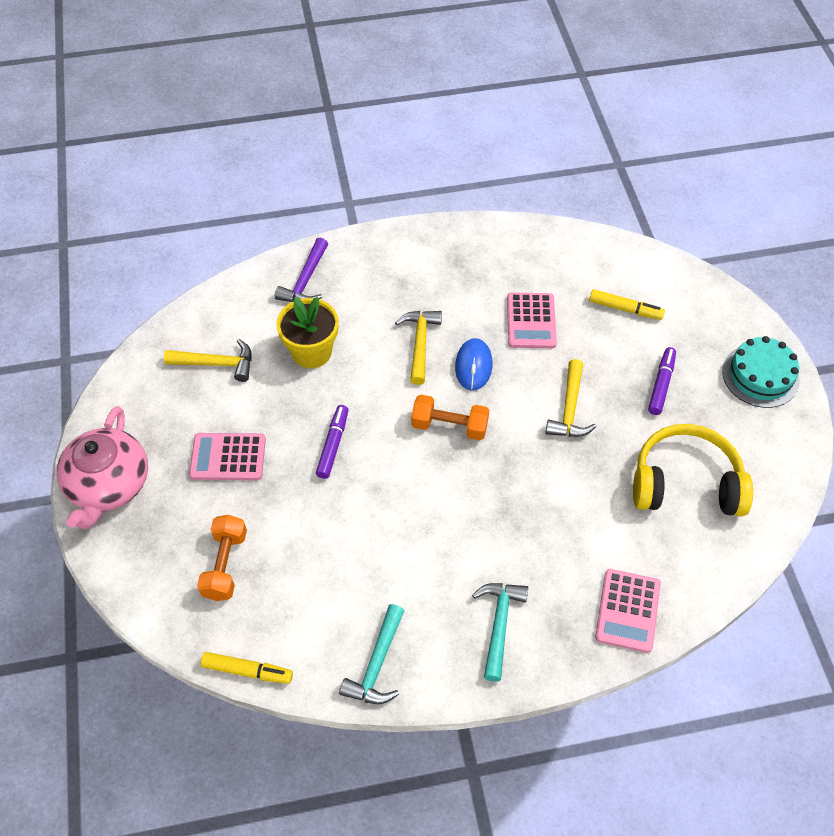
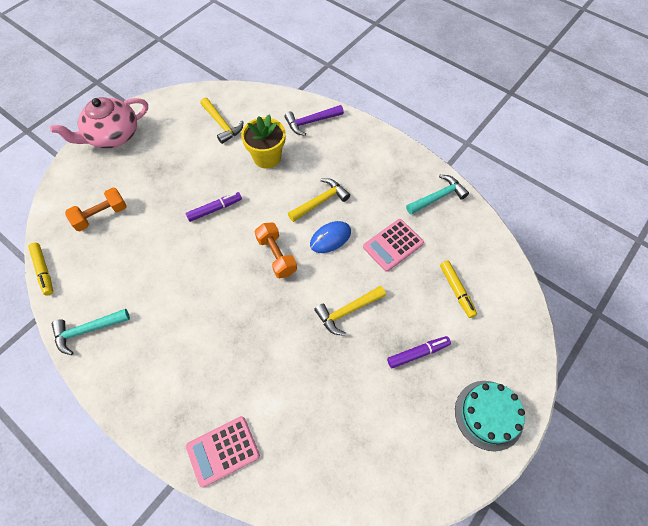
camera: 50 degrees right, 5 degrees up
(228, 457) = (168, 170): pink calculator -> none
(499, 625) = (158, 378): turquoise hammer -> turquoise hammer (438, 197)
(685, 483) = (352, 422): yellow headphones -> none

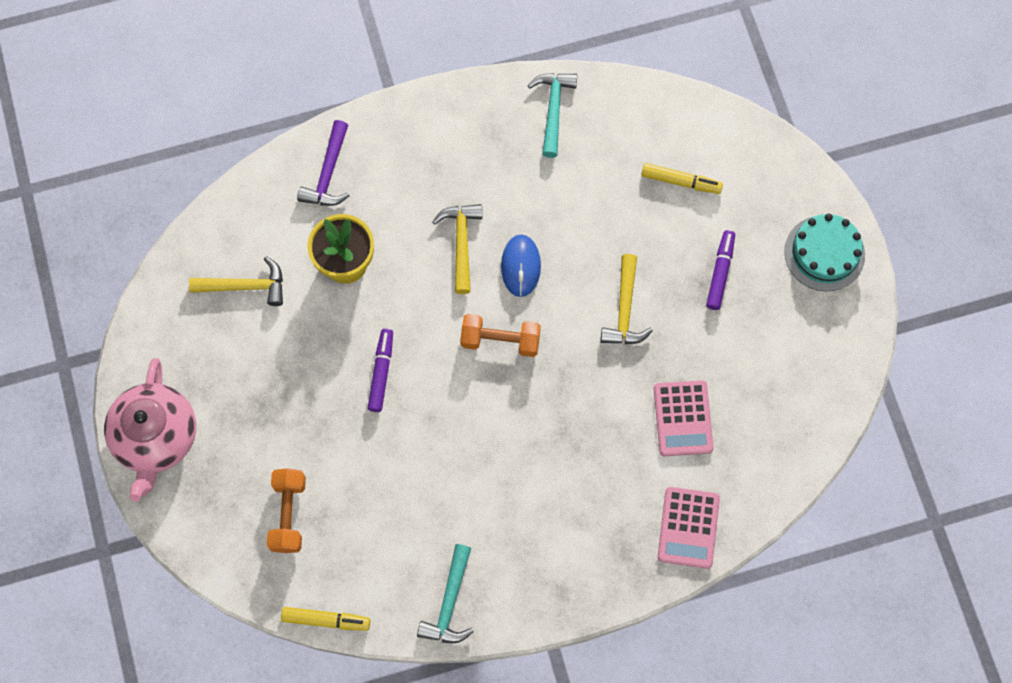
camera: 55 degrees left, 10 degrees up
(393, 245) = (579, 205): pink calculator -> pink calculator (683, 418)

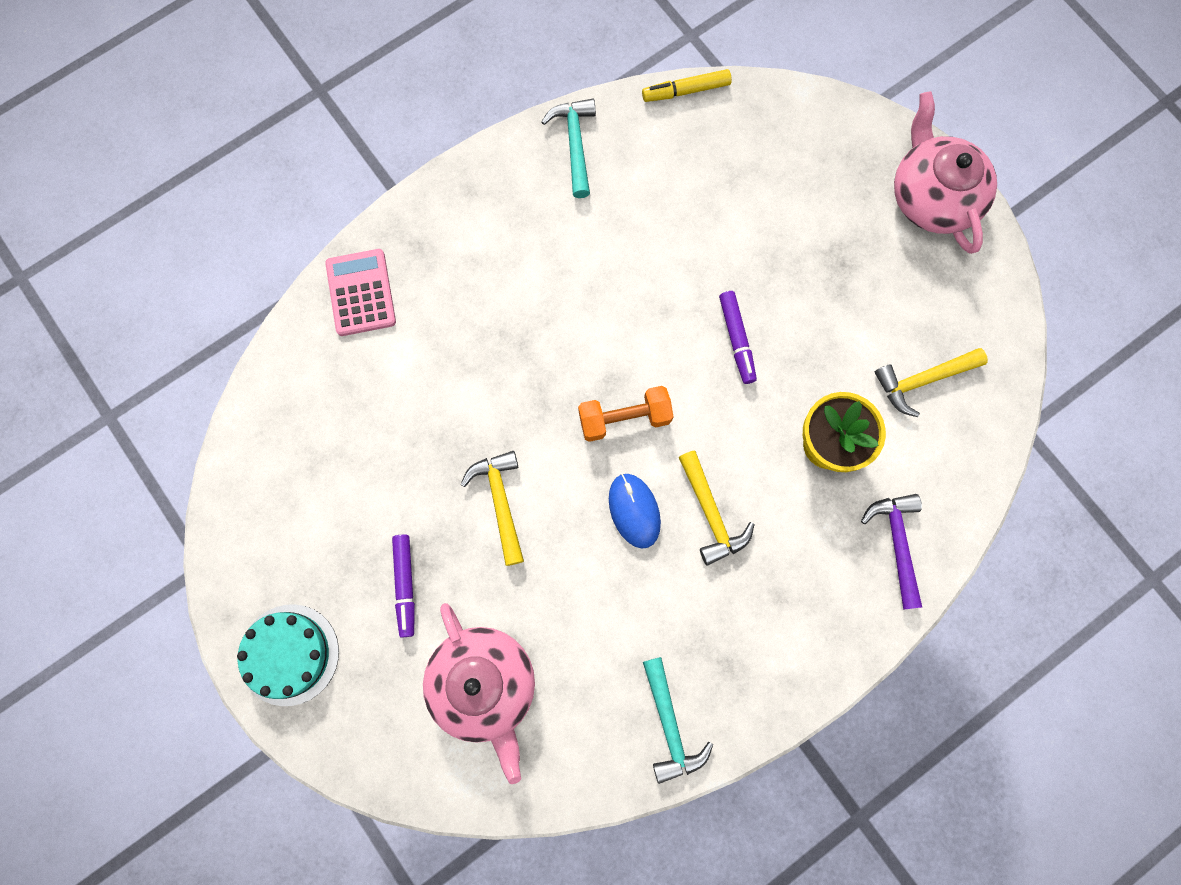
camera: 160 degrees right, 5 degrees up
(288, 514) = (766, 170): orange dumbbell -> none
(681, 182) = (484, 685): yellow marker -> pink teapot
(683, 418) = (399, 402): pink calculator -> none

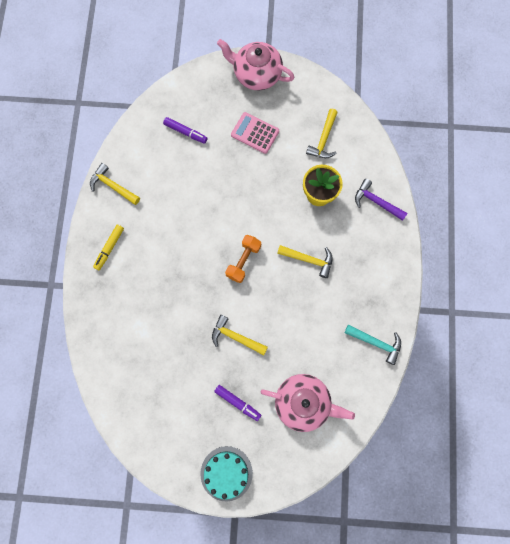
camera: 50 degrees left, 0 degrees up
(361, 293) = (98, 323): pink calculator -> pink calculator (255, 133)
(575, 144) = (113, 186): turquoise hammer -> yellow hammer
(634, 510) = (283, 288): blue mouse -> none
(685, 91) = (130, 125): yellow marker -> yellow marker (109, 248)
(736, 340) = (249, 192): purple marker -> purple marker (185, 132)

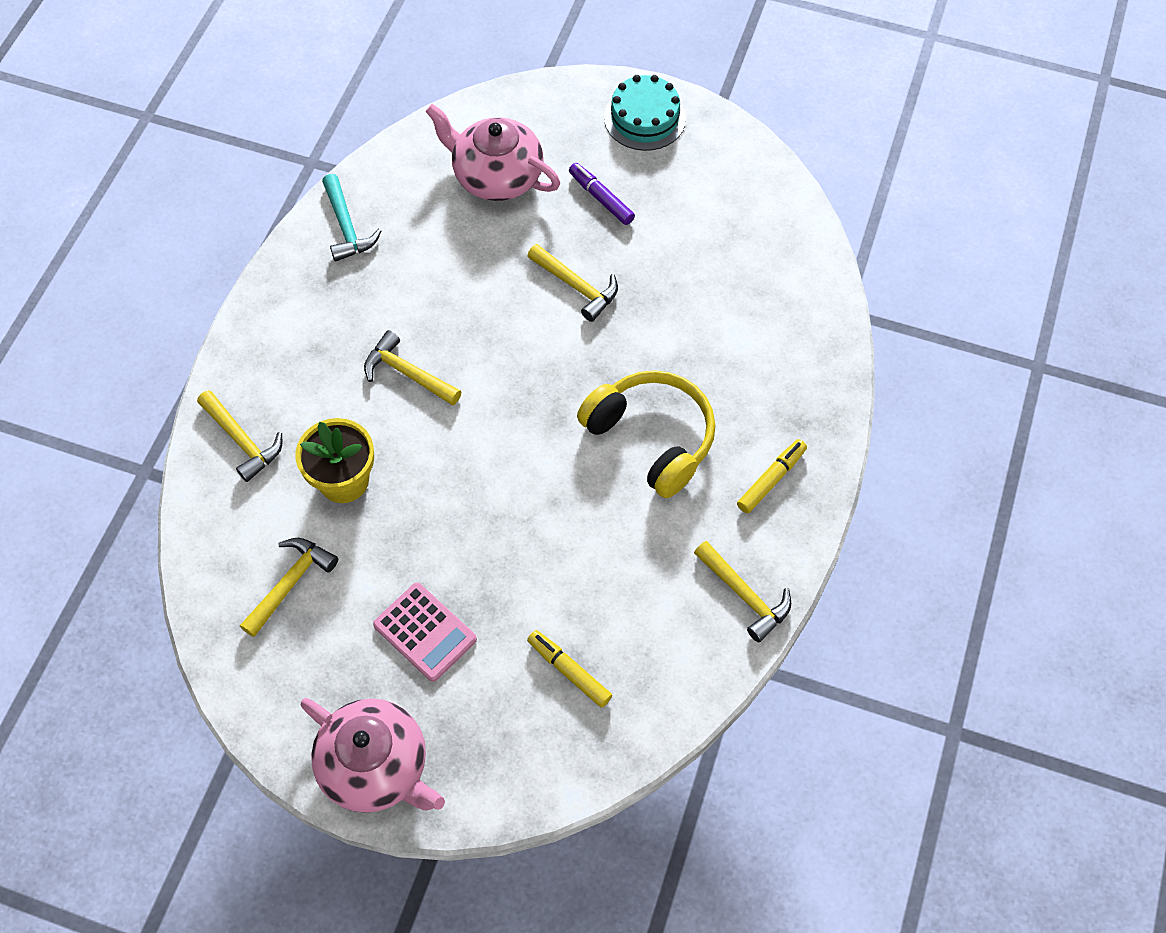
camera: 165 degrees left, 15 degrees down
(174, 255) = (651, 438): none -> yellow headphones
(185, 132) = (569, 671): purple marker -> yellow marker
(243, 261) = (526, 399): orange dumbbell -> none
(376, 202) = (242, 440): purple hammer -> yellow hammer
(376, 343) = (346, 226): turquoise hammer -> turquoise hammer turned 150 degrees counterclockwise

